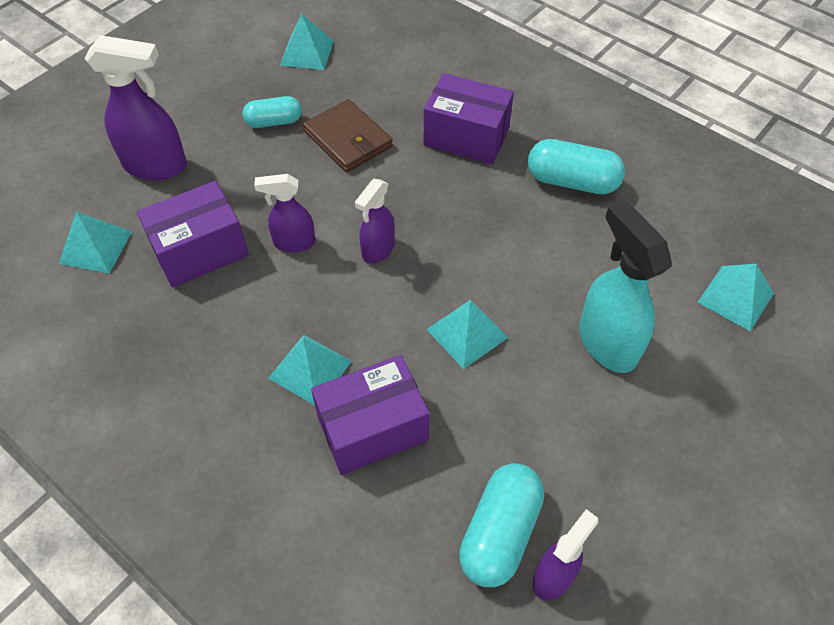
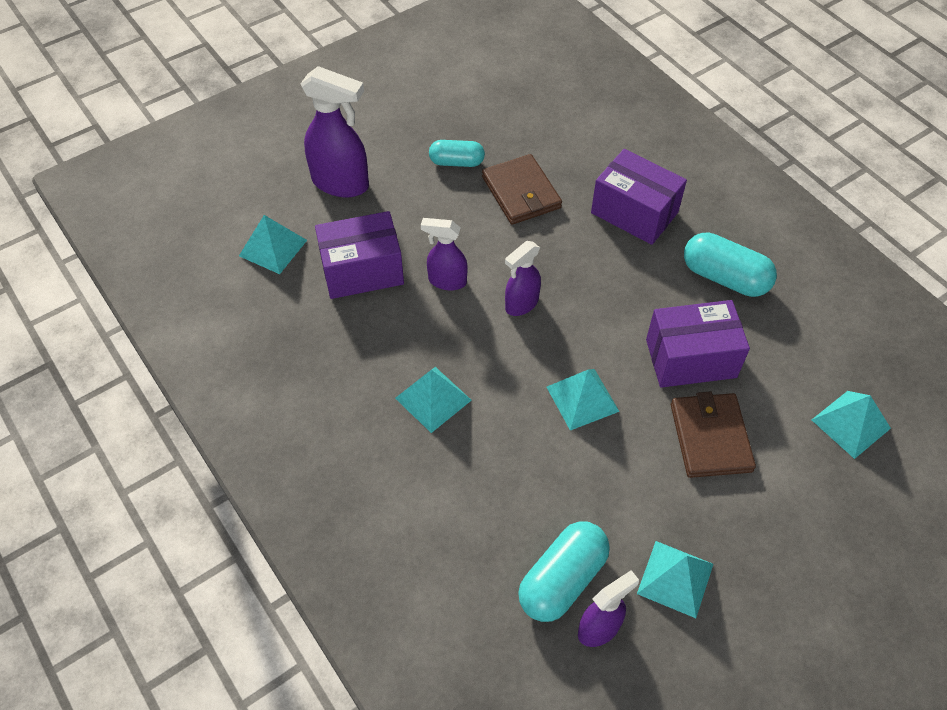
camera: 15 degrees right, 0 degrees up
(307, 52) = (504, 99): turquoise pyramid -> turquoise pyramid (675, 578)
(372, 428) = (474, 463): purple box -> purple box (690, 358)
(606, 343) = (710, 437): turquoise spray bottle -> brown wallet

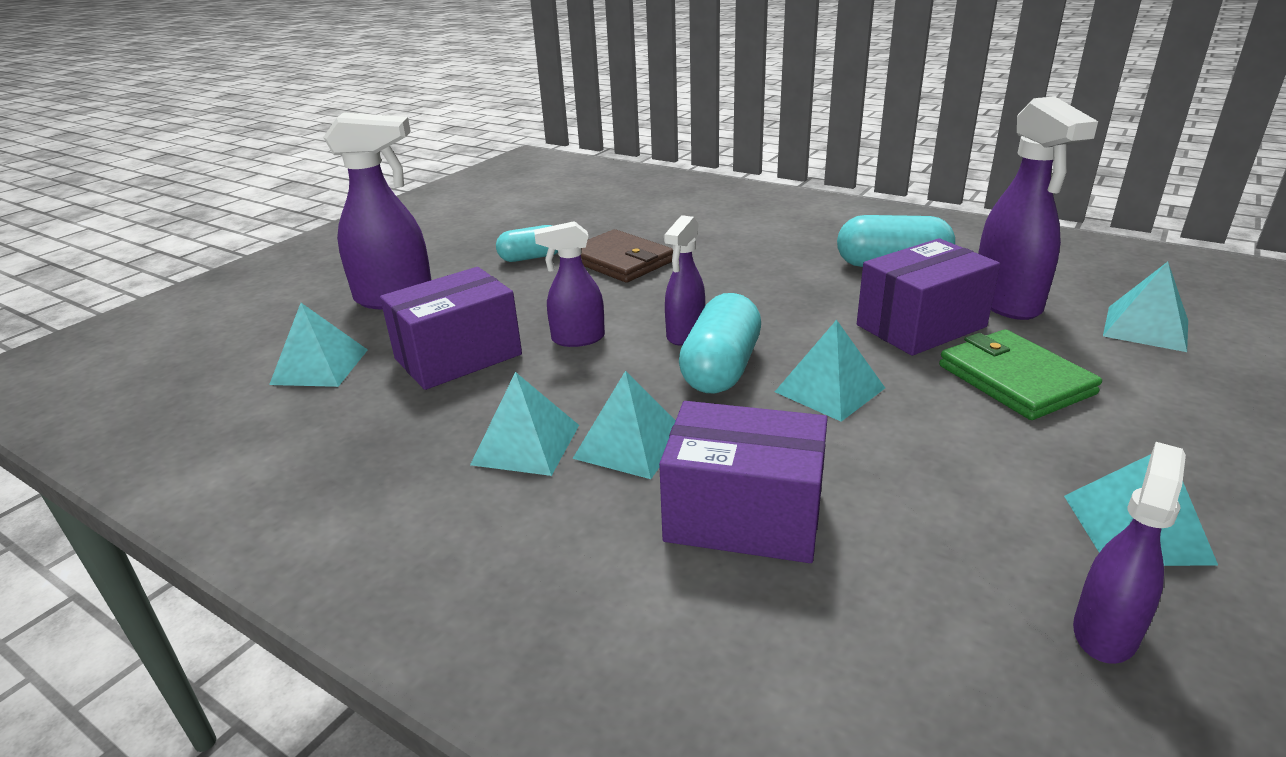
camera: 20 degrees left, 25 degrees down
(373, 375) = (526, 444): none -> turquoise pyramid
(562, 579) = (986, 587): turquoise capsule -> turquoise capsule (720, 368)
(634, 213) = (755, 248): purple box -> purple box (743, 516)
(710, 437) = (1015, 379): brown wallet -> green wallet
(774, 357) = (1007, 303): none -> purple spray bottle

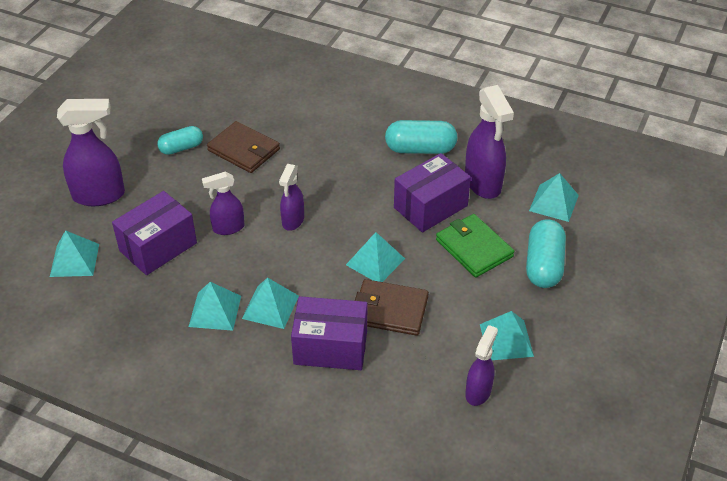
camera: 10 degrees left, 15 degrees up
(720, 368) = (315, 248): turquoise capsule -> turquoise capsule (543, 265)
(865, 461) = (390, 310): none -> brown wallet

